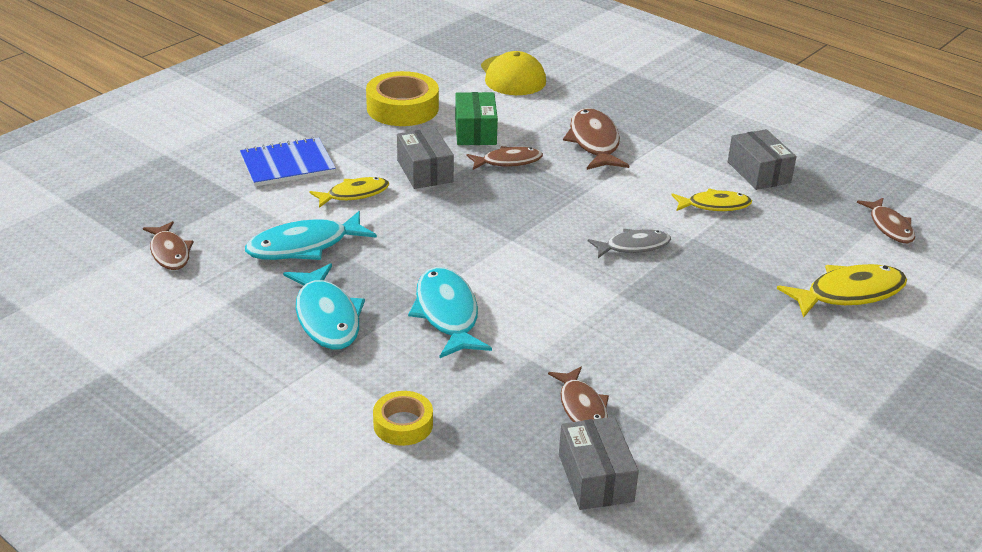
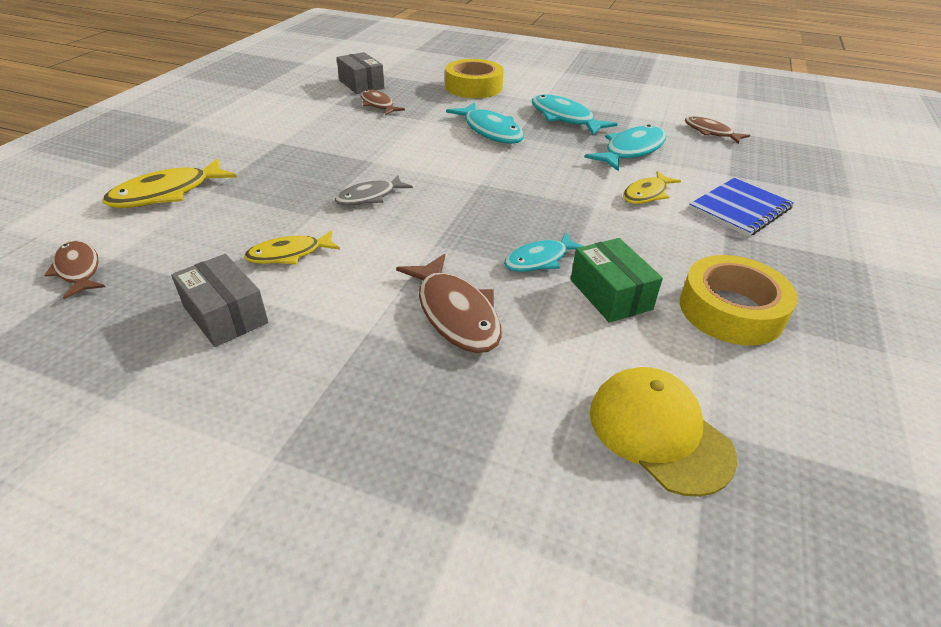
camera: 160 degrees right, 5 degrees up
(403, 424) = (473, 87): yellow tape -> yellow tape, size x1.72
(425, 171) = (612, 229): grey box -> none
(508, 161) = (539, 260): brown fish -> turquoise fish

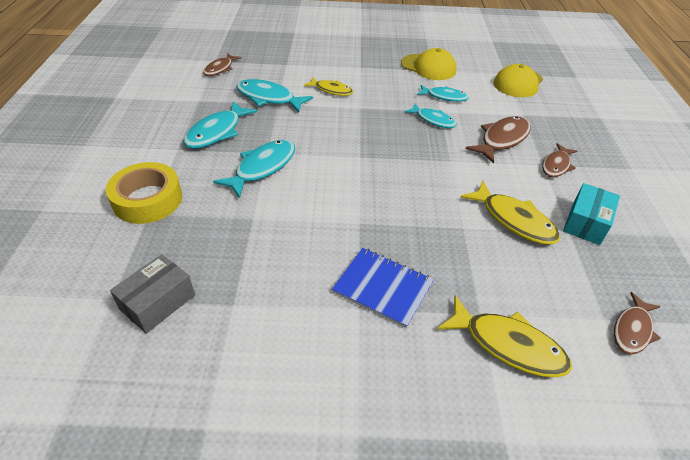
camera: 110 degrees left, 5 degrees up
(225, 315) = (586, 223): grey box -> turquoise box
(289, 254) = (514, 220): yellow fish -> yellow fish, size x1.54
(370, 197) = (417, 206): grey fish -> none
(378, 105) = (225, 262): brown fish -> brown fish (556, 165)
(610, 294) = (444, 97): green box -> turquoise fish
(731, 310) = (428, 67): yellow tape -> yellow cap
(739, 209) = (330, 62): blue notebook -> blue notebook (382, 288)

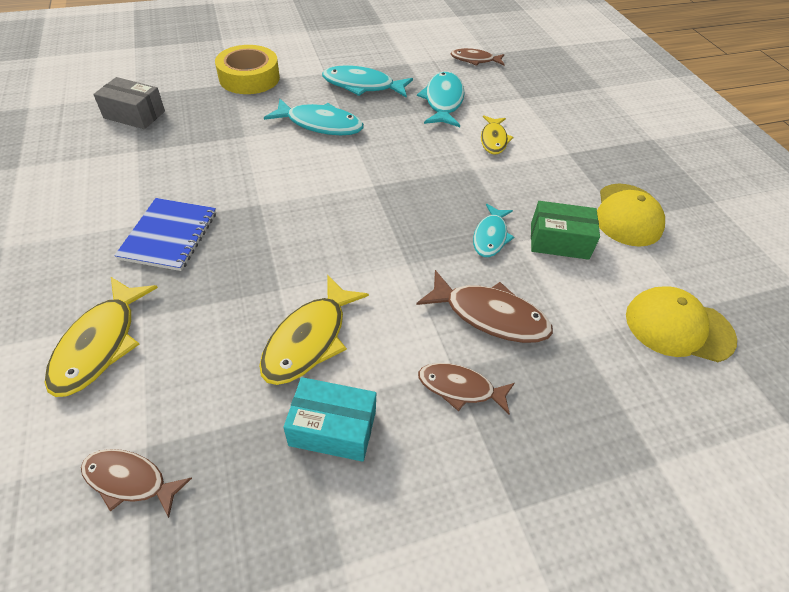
camera: 70 degrees right, 5 degrees up
(444, 97) = (559, 241): turquoise fish -> green box

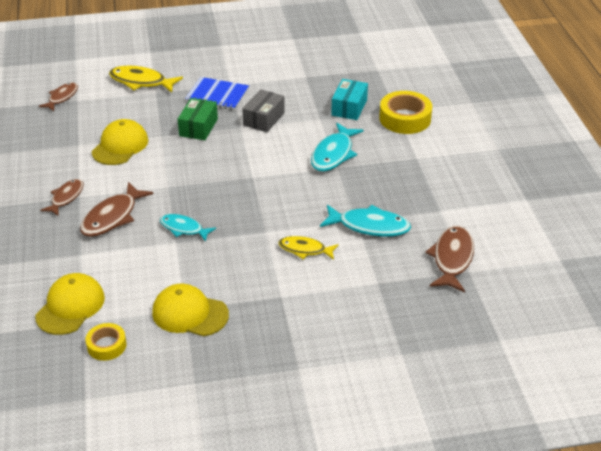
camera: 100 degrees right, 10 degrees down
(134, 114) = (349, 72): grey box -> grey box (264, 119)
(309, 339) = (120, 146): yellow fish -> yellow cap
(333, 428) = (61, 152): turquoise box -> turquoise box (349, 107)
(362, 86) = (395, 179): turquoise fish -> none
(474, 60) = (452, 259): brown fish -> brown fish, size x1.54
(559, 241) = (170, 264): green box -> green box (198, 127)
(715, 278) = (106, 345): none -> yellow tape

